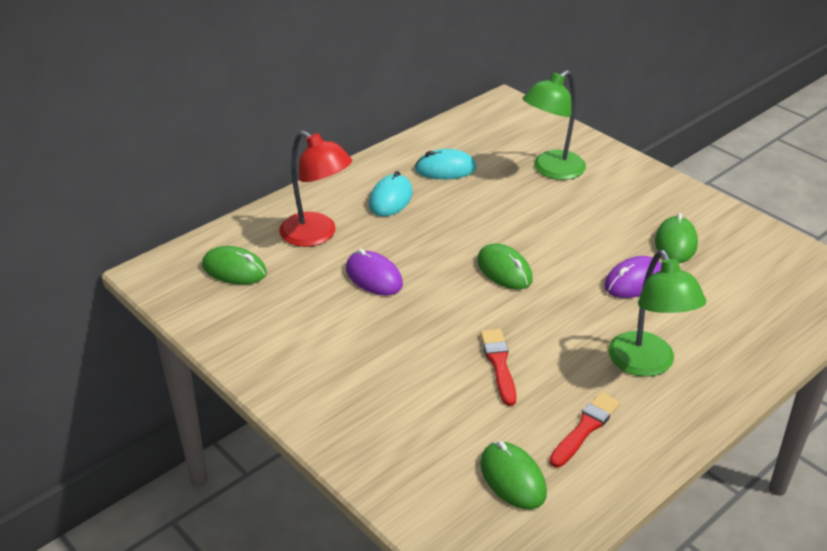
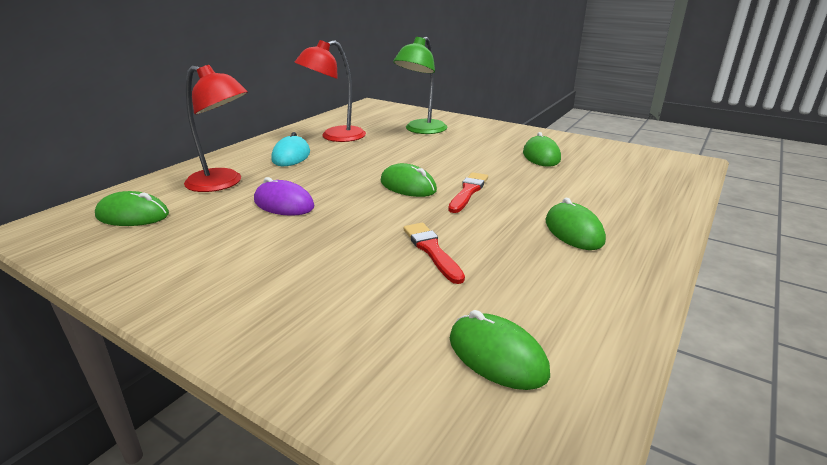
camera: 15 degrees left, 10 degrees down
(445, 169) = (335, 137): turquoise mouse -> red lamp
(585, 428) = (550, 291): red brush -> red brush (468, 192)
(634, 281) = (524, 180): purple mouse -> none
(647, 364) = (574, 231): green lamp -> green mouse

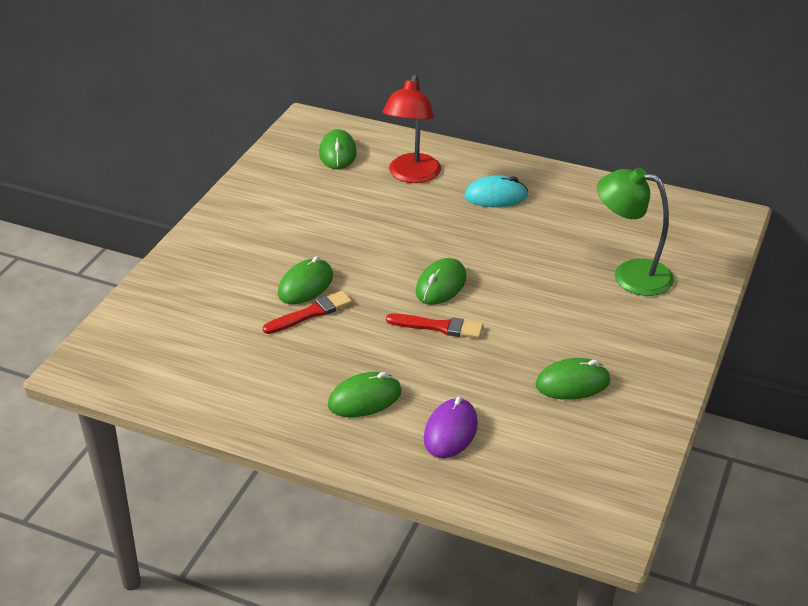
camera: 80 degrees right, 10 degrees up
(284, 204) = (378, 219): purple mouse -> purple mouse (450, 431)
(335, 137) = (571, 212): red lamp -> none
(497, 355) = (181, 352): green mouse -> green mouse (305, 285)

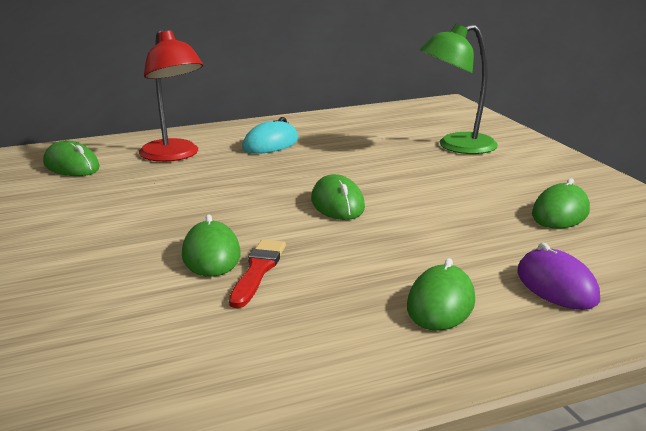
camera: 45 degrees left, 15 degrees down
(438, 327) = (393, 228): red brush -> none

